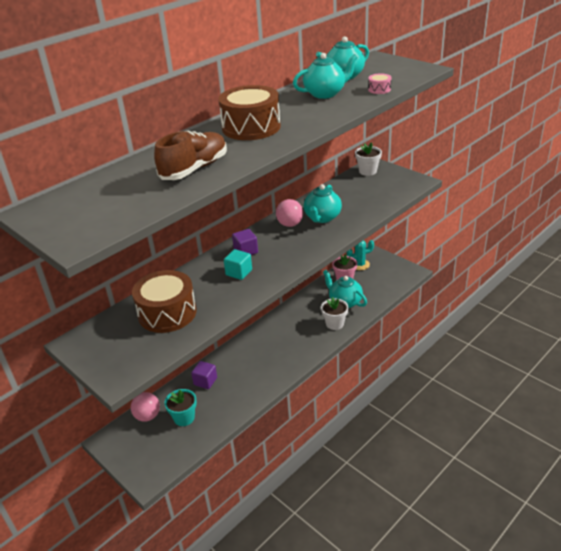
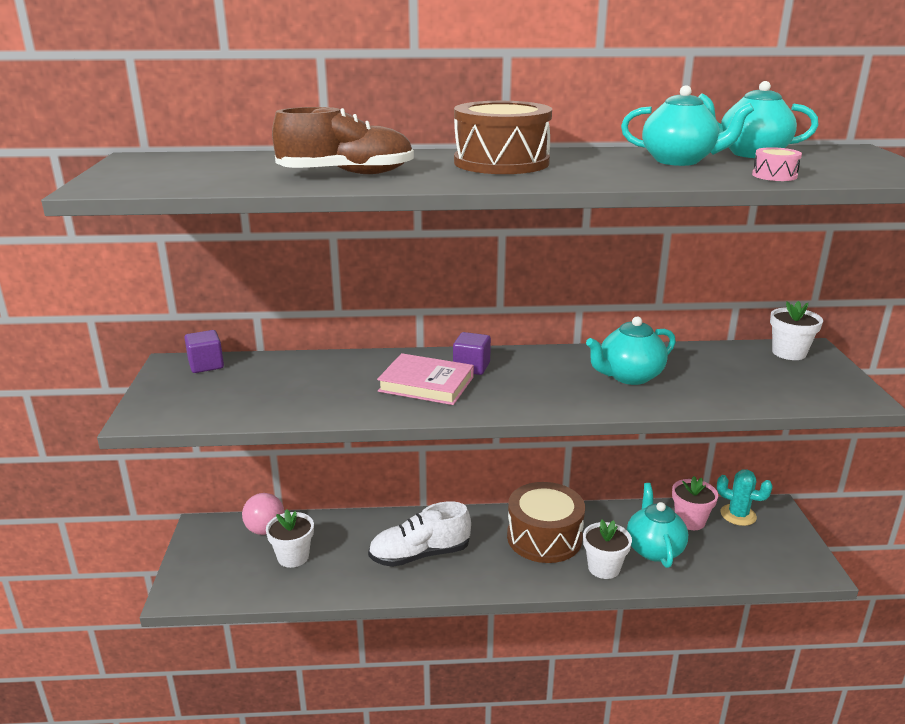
camera: 40 degrees right, 10 degrees down
(167, 313) = (289, 384): brown drum -> brown drum (544, 537)
(184, 418) = (293, 557): turquoise flower pot -> white flower pot
(205, 381) = (364, 533): purple cube -> purple cube (206, 365)
(239, 272) = (426, 384): turquoise cube -> pink book
(247, 372) = (420, 554): none -> white shoe
(290, 224) = (573, 364): pink ball -> none

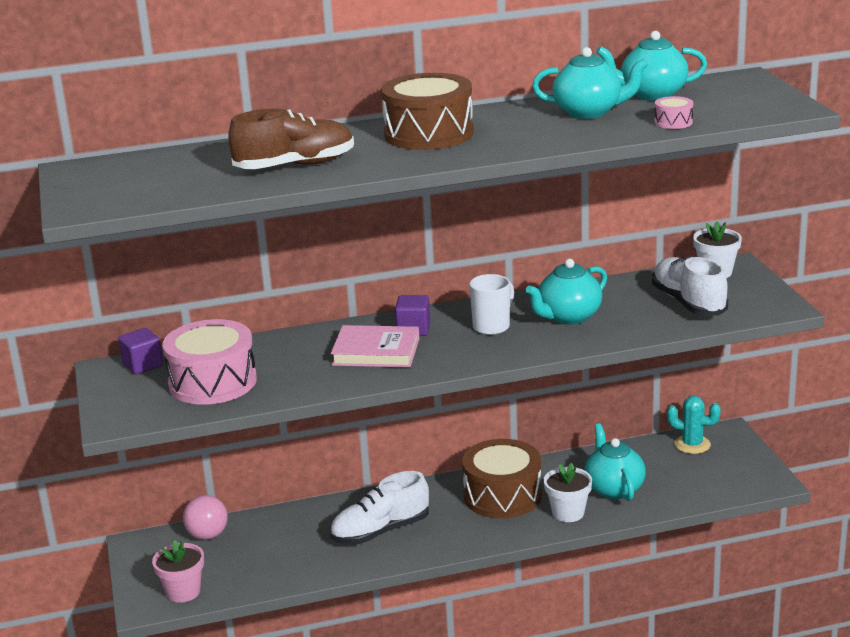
camera: 10 degrees left, 0 degrees up
(257, 391) = (212, 382): none -> pink drum
(293, 557) = (249, 554): white flower pot -> none
(549, 375) = (492, 326): none -> white mug
(690, 521) = (645, 457): pink flower pot -> pink flower pot (183, 592)
(758, 379) = (688, 303): none -> white shoe

